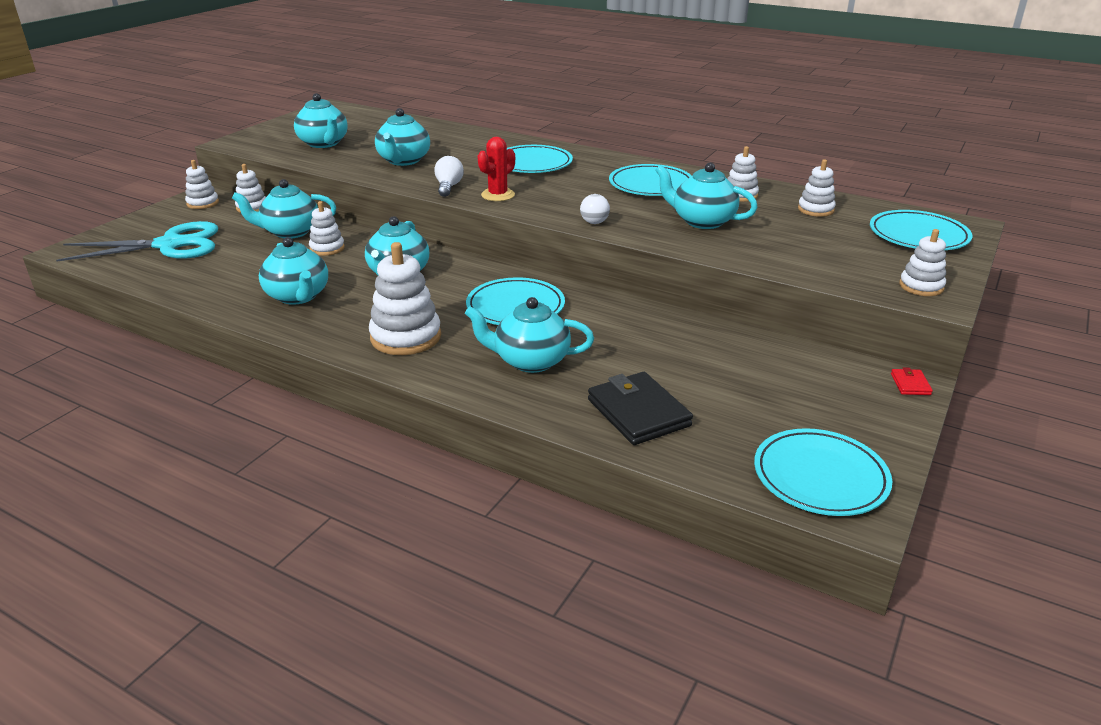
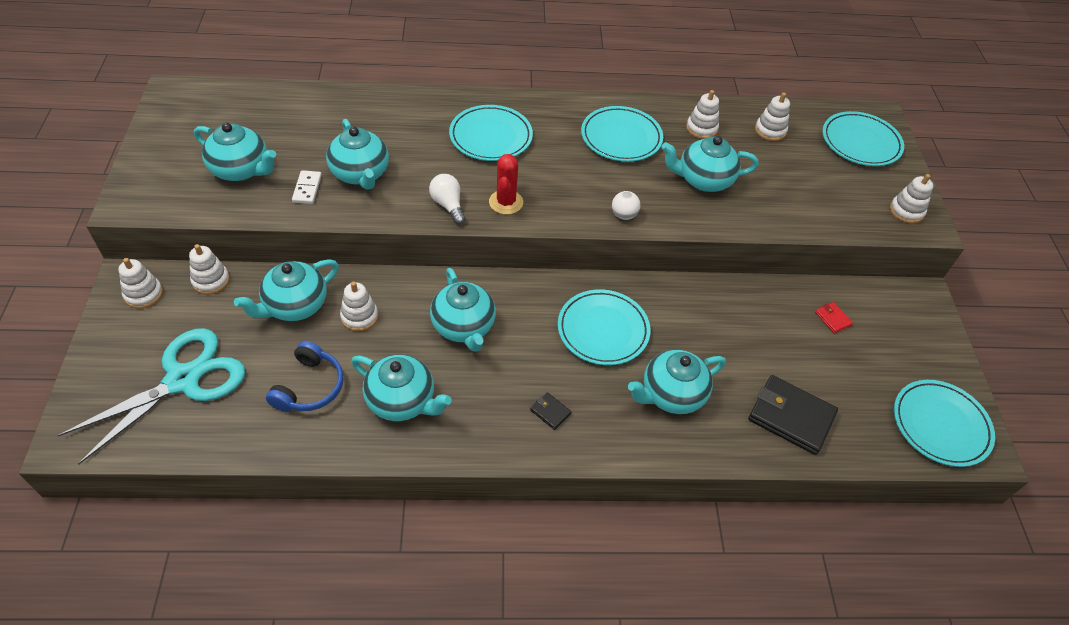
camera: 35 degrees left, 20 degrees up
(244, 271) = (310, 387): none -> blue headphones
(355, 159) = (307, 189): none -> white domino
(406, 337) = (550, 412): white stacking toy -> black wallet
(910, 384) = (925, 299): red wallet -> red wallet (832, 319)

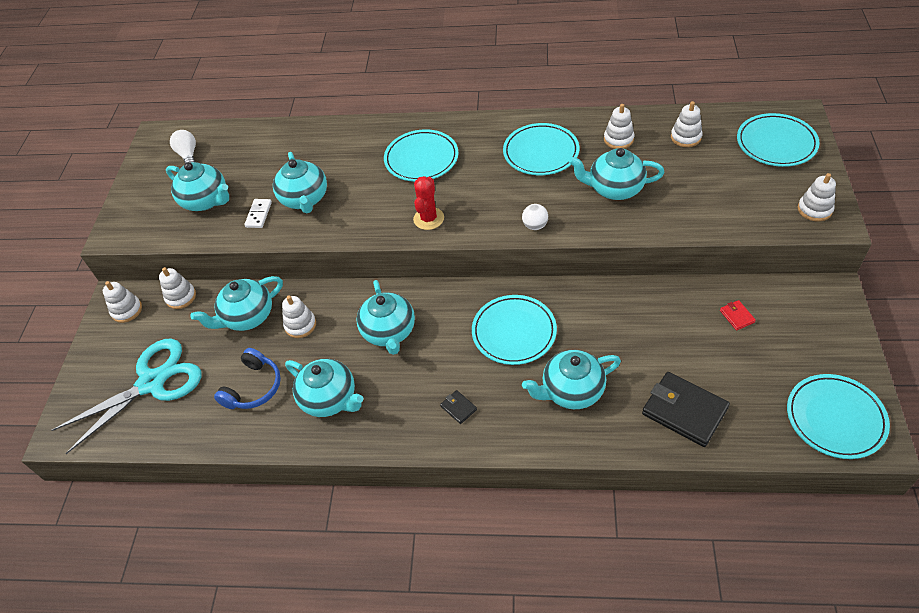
camera: 15 degrees right, 0 degrees up
(448, 205) = (377, 224): white light bulb -> white light bulb (188, 155)

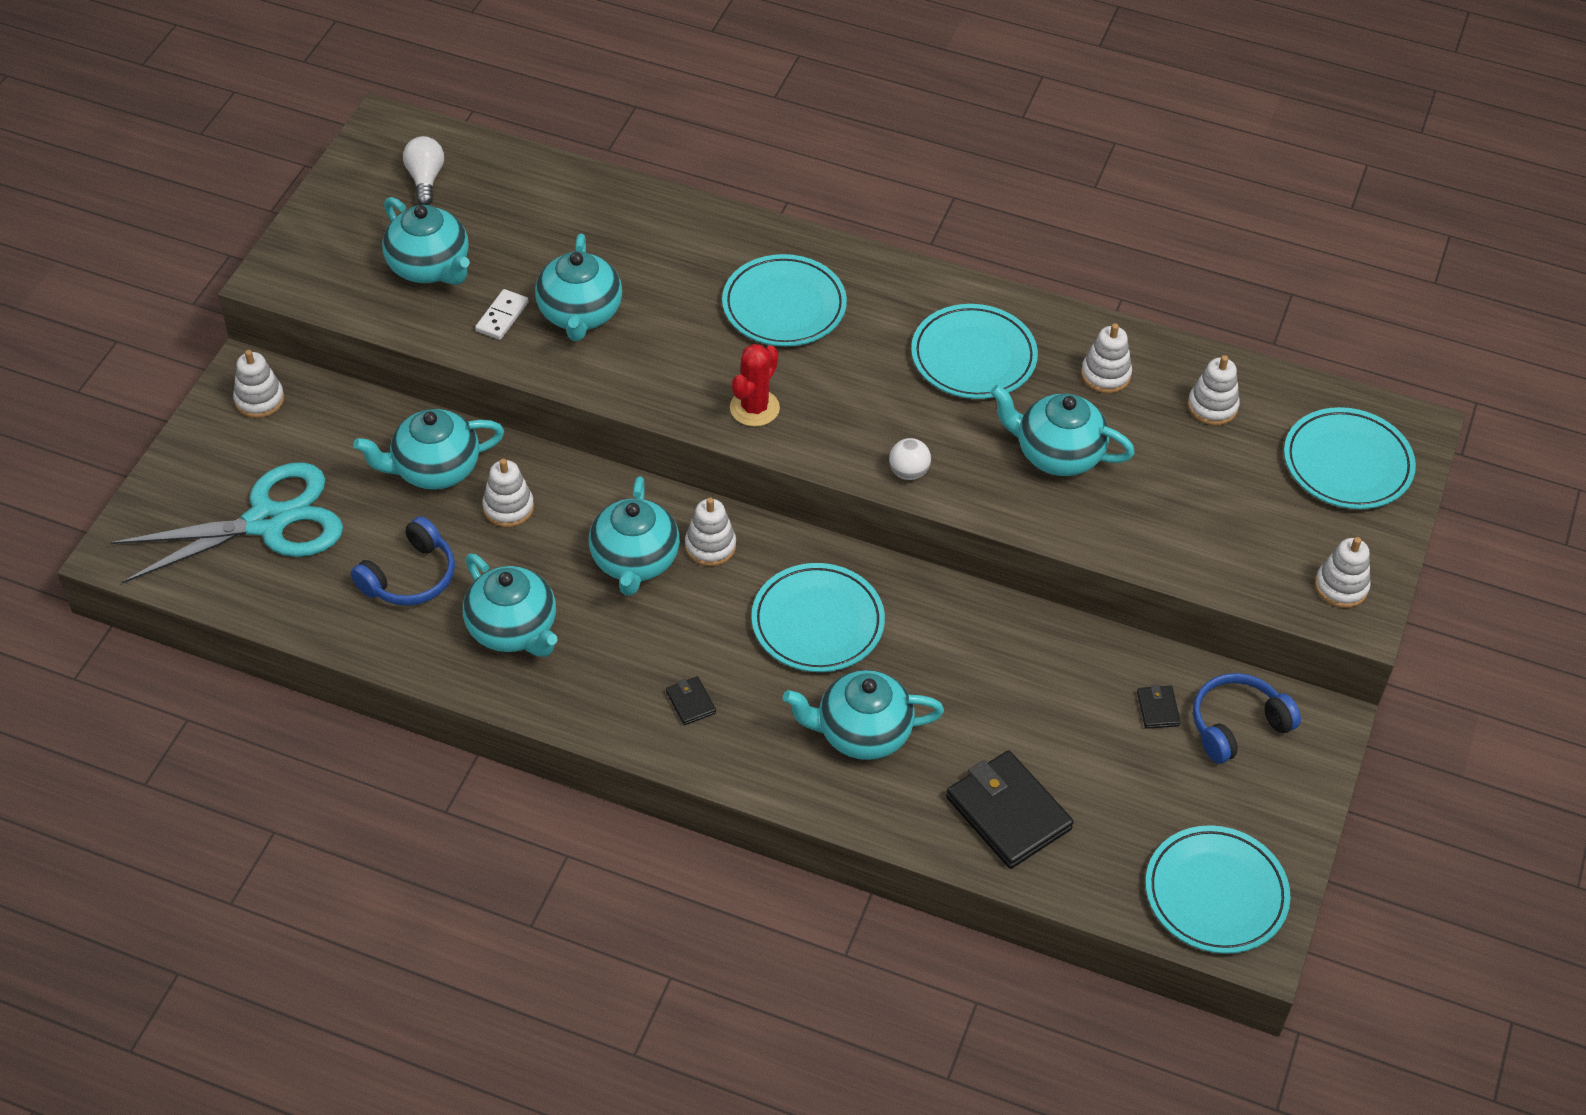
camera: 10 degrees right, 0 degrees up
(181, 297) = (345, 405): white stacking toy -> white stacking toy (710, 546)
(737, 316) = (1158, 709): red wallet -> black wallet
(786, 310) = (1237, 725): none -> blue headphones

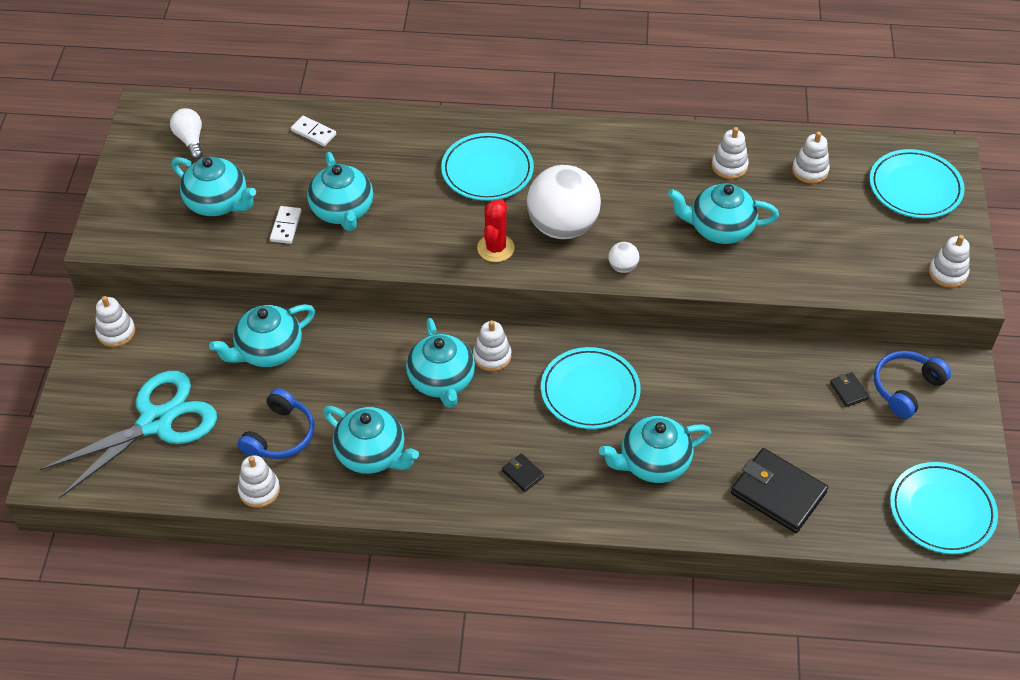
camera: 15 degrees left, 0 degrees up
(508, 507) = (334, 365): white stacking toy -> white stacking toy (259, 490)
(582, 205) = (313, 132): none -> white domino
(852, 401) = (562, 226): none -> white ball
(973, 357) = (634, 175): turquoise plate -> none

